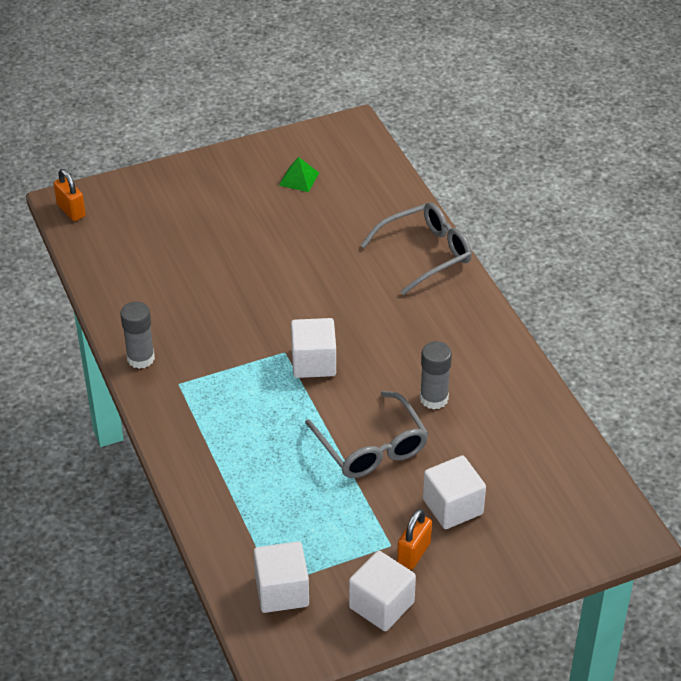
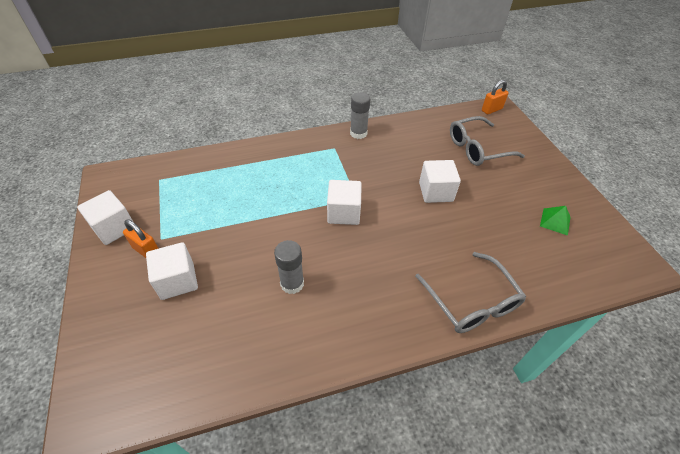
camera: 95 degrees right, 5 degrees up
(282, 591) = (152, 182): white cube -> white cube (435, 192)
(371, 446) = (253, 237): grey glasses -> grey glasses (478, 148)

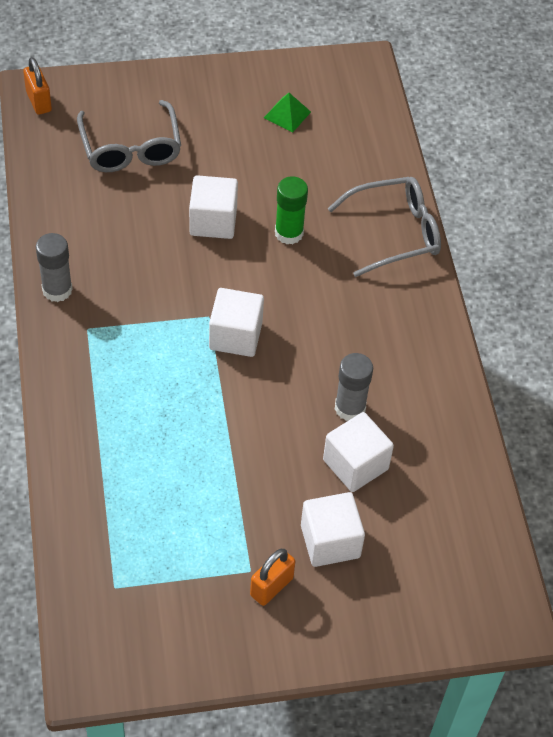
camera: 85 degrees left, 5 degrees up
(114, 228) = (218, 639): white cube -> white cube (355, 464)
(442, 233) = (289, 233): none -> green glue stick

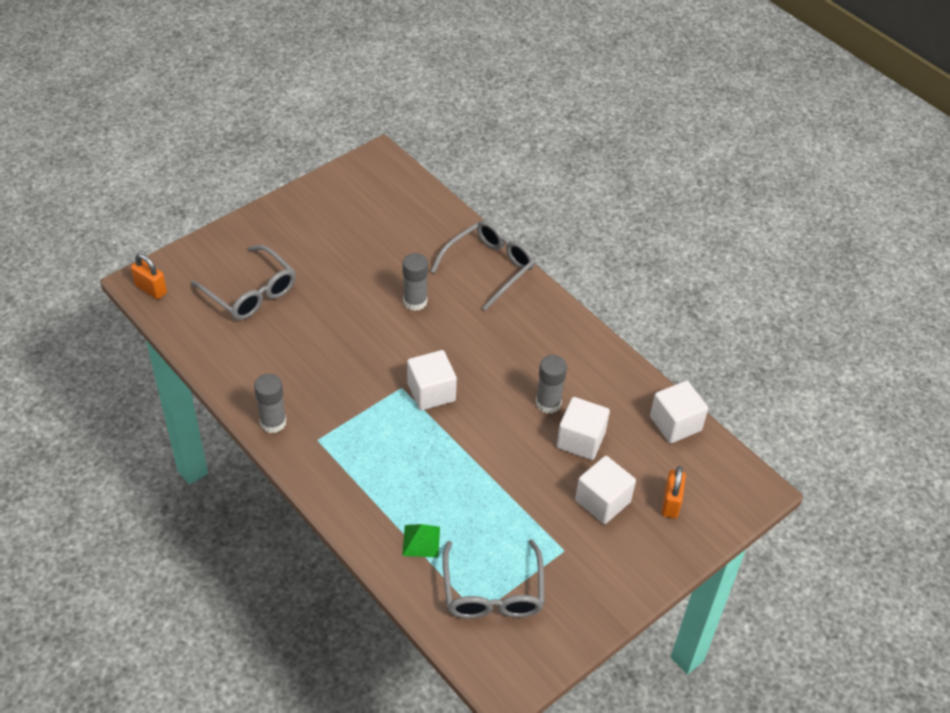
camera: 30 degrees left, 5 degrees down
(146, 573) = (493, 591): none -> grey glasses
(213, 221) = (353, 318): white cube -> white cube (675, 423)
(271, 586) = (586, 553): orange padlock -> orange padlock (671, 503)
(287, 114) = (350, 217): green pyramid -> green pyramid (421, 541)
(289, 233) = (415, 301): green glue stick -> grey glue stick

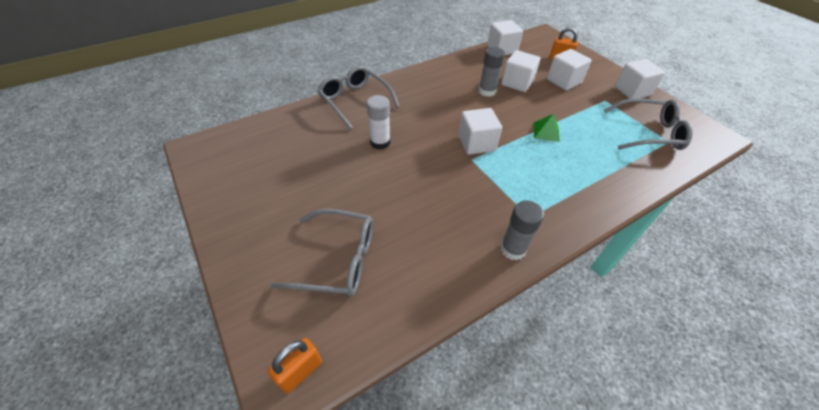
camera: 80 degrees left, 0 degrees up
(250, 292) = (337, 259): grey glasses -> grey glasses turned 45 degrees clockwise
(415, 301) = (380, 142): grey glue stick -> white glue stick
(421, 541) = (618, 162): green pyramid -> green pyramid (546, 132)
(600, 593) = (632, 91): none -> white cube

